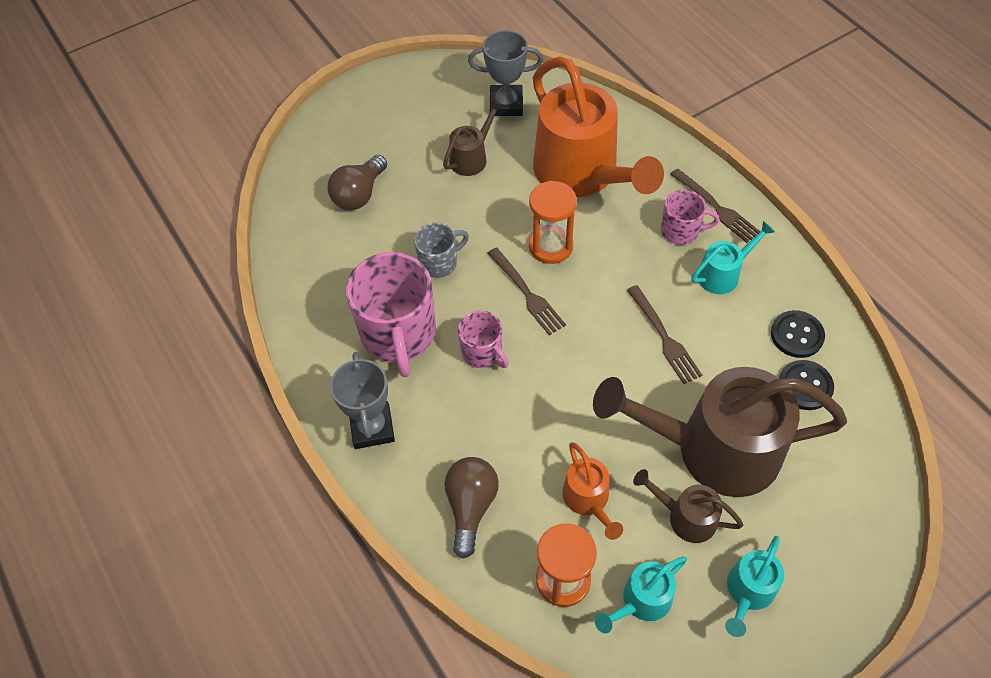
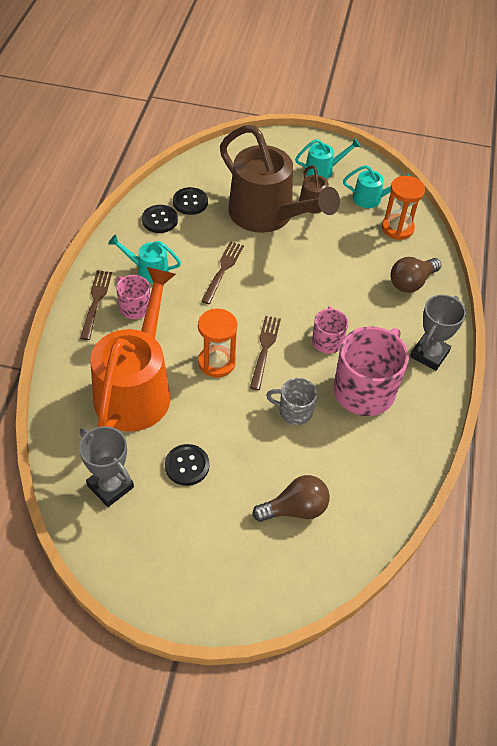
camera: 140 degrees left, 5 degrees down
(472, 157) = (187, 465): brown watering can -> black button
(588, 500) = (351, 243): orange watering can -> none

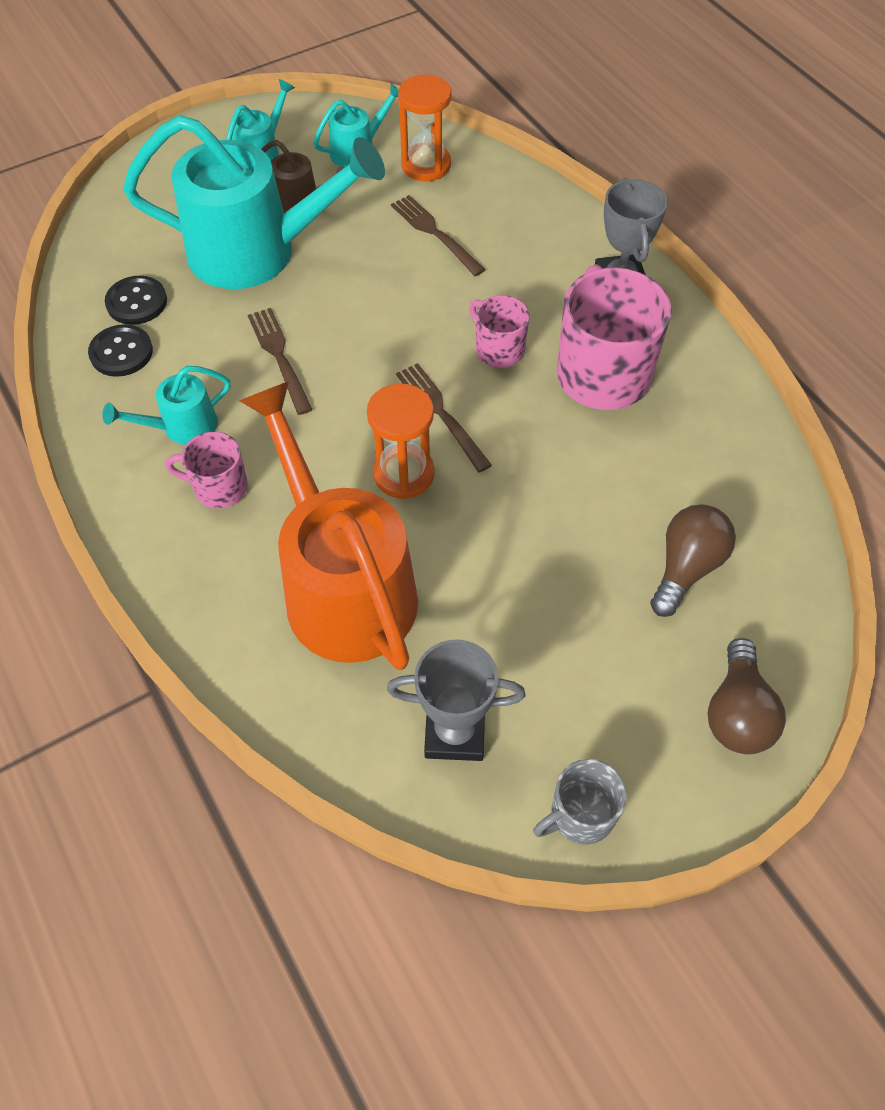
camera: 40 degrees left, 5 degrees up
(96, 301) = (157, 519): brown fork -> brown fork (434, 233)
(187, 465) = (514, 625): black button -> none
(268, 216) = (258, 251): brown watering can -> turquoise watering can
(294, 411) = (557, 458): grey mug -> grey mug (580, 815)
(411, 282) = (511, 216): brown light bulb -> brown light bulb (737, 713)

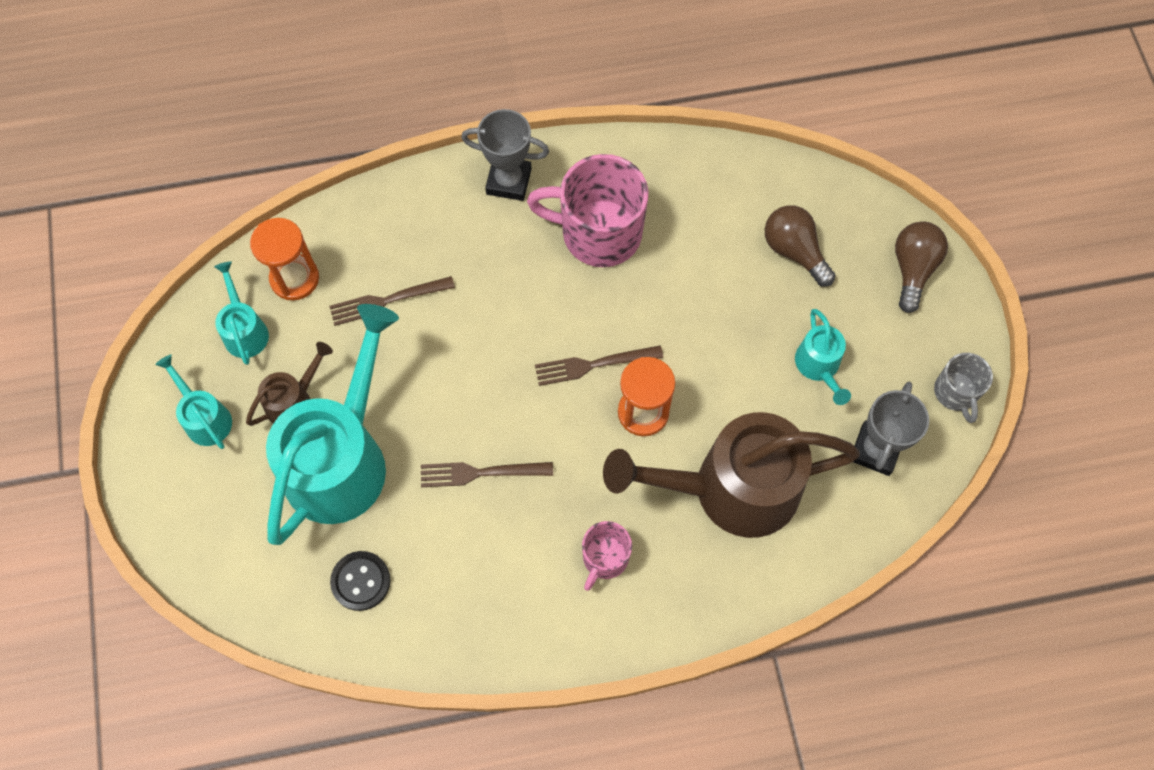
camera: 70 degrees left, 10 degrees up
(121, 352) = (419, 608): black button -> none
(181, 427) = (528, 574): turquoise watering can -> turquoise watering can (819, 367)
(341, 584) = (730, 489): orange watering can -> brown watering can
(498, 349) = (543, 298): pink mug -> none
(737, 713) = (912, 269): brown light bulb -> brown light bulb turned 105 degrees counterclockwise

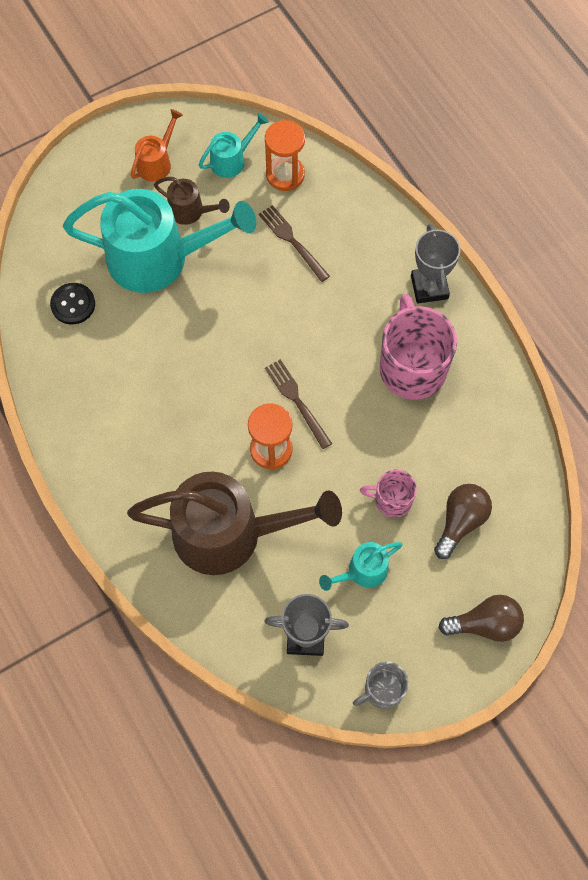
camera: 70 degrees right, 0 degrees up
(204, 417) = (157, 162): turquoise watering can -> orange watering can
(480, 473) = (180, 352): brown fork -> none
(604, 558) = (144, 460): pink mug -> pink mug (391, 500)
(730, 489) = (231, 533): brown watering can -> brown watering can turned 120 degrees clockwise

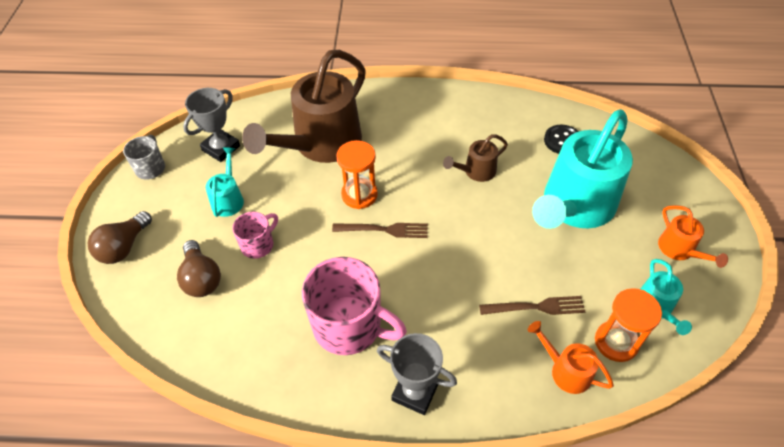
camera: 125 degrees right, 15 degrees down
(191, 211) = (611, 249): brown watering can -> brown watering can (475, 172)
(335, 198) = (565, 370): none -> orange watering can

